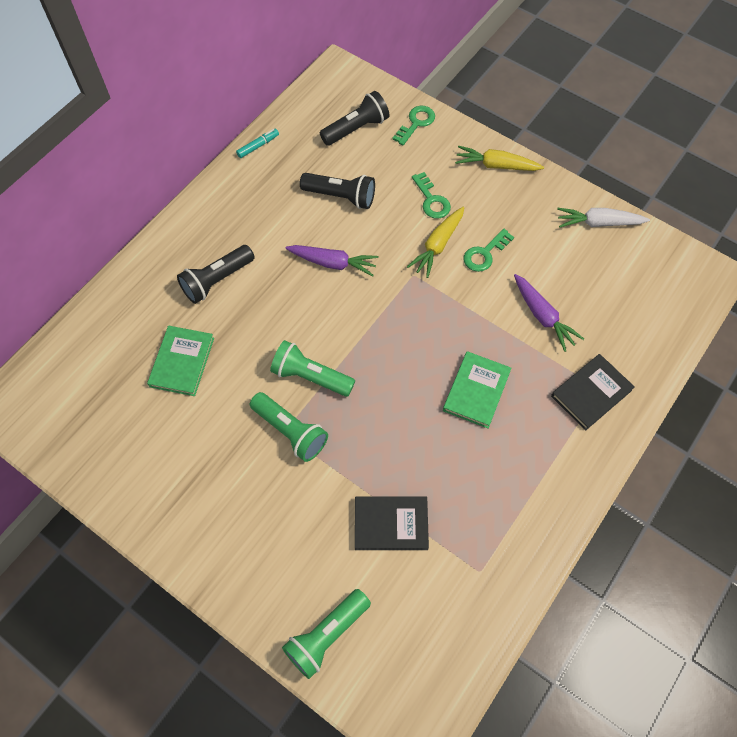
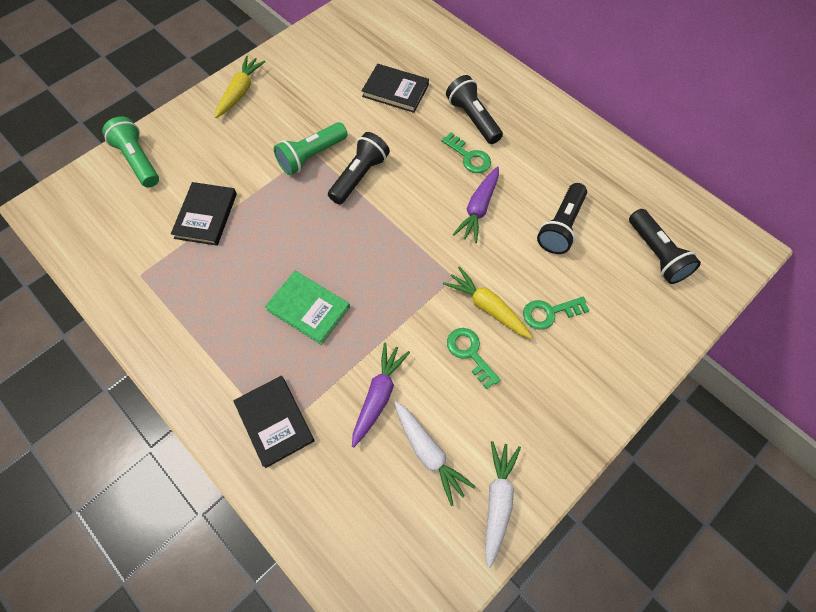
camera: 100 degrees right, 0 degrees up
(182, 362) = (395, 90): green book -> black book
(258, 146) = (631, 163): turquoise marker -> none
(311, 376) = (359, 176): green flashlight -> black flashlight
(416, 123) = (665, 317): green key -> green key (469, 157)
(496, 165) = (597, 395): yellow carrot -> yellow carrot (240, 92)
(543, 316) = (378, 395): purple carrot -> purple carrot turned 135 degrees clockwise
(578, 272) = (428, 453): none -> white carrot

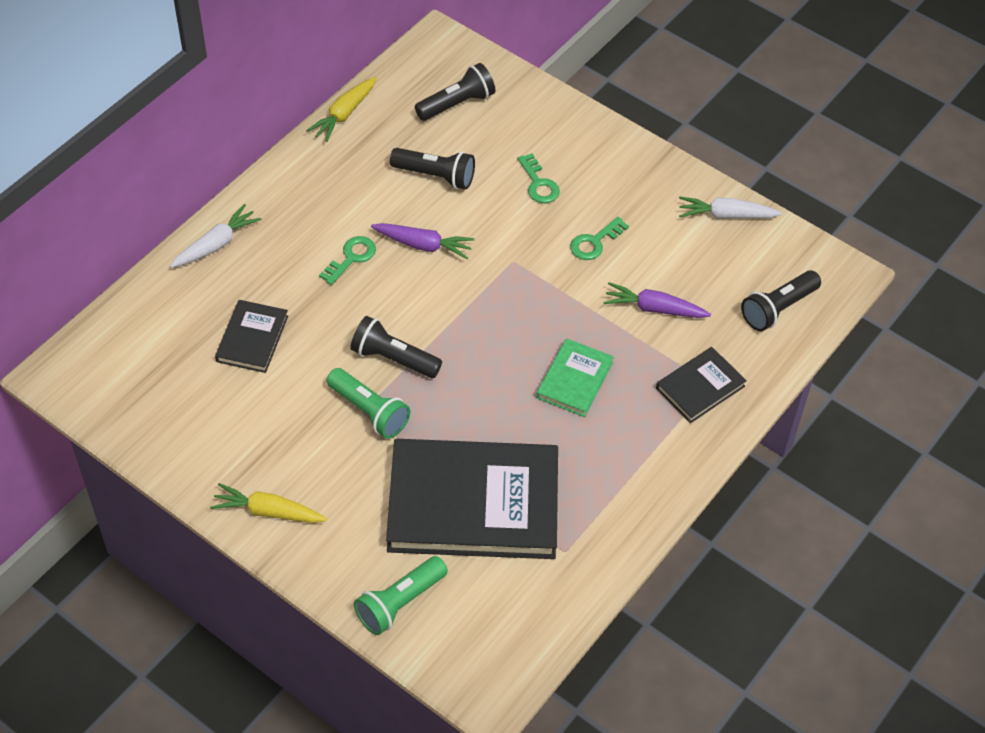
camera: 100 degrees left, 10 degrees down
(206, 215) = (473, 503): black book -> black book, size x2.14
(428, 453) = (698, 266): white carrot -> white carrot (216, 244)
(473, 119) = (292, 257): black flashlight -> black flashlight (778, 308)
(487, 307) = (542, 232): yellow carrot -> yellow carrot (344, 114)

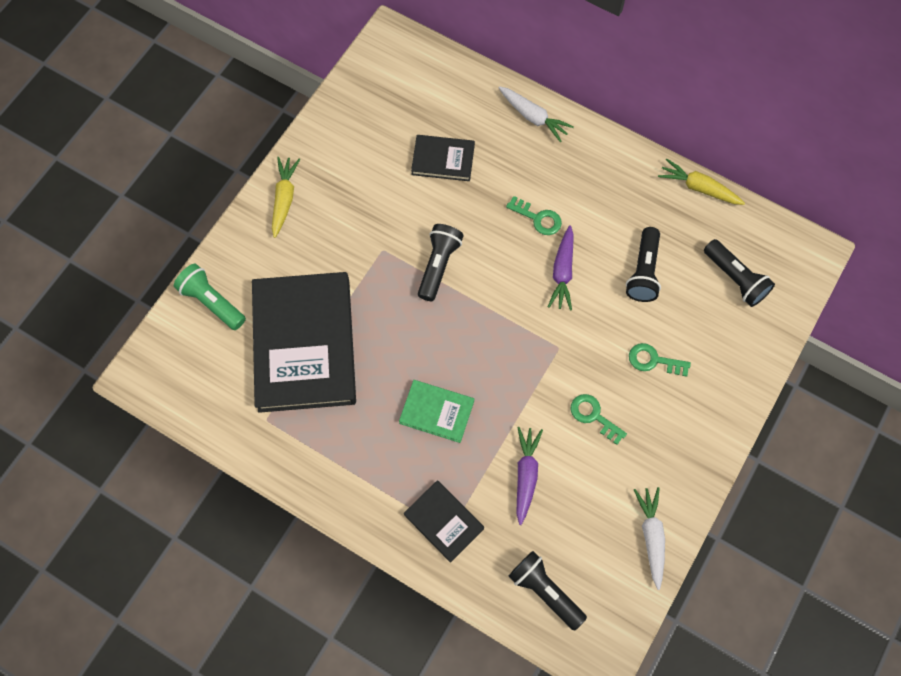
camera: 85 degrees right, 15 degrees up
(369, 411) = (384, 255): green flashlight -> none
(539, 184) = (653, 360): green key -> green key turned 45 degrees clockwise

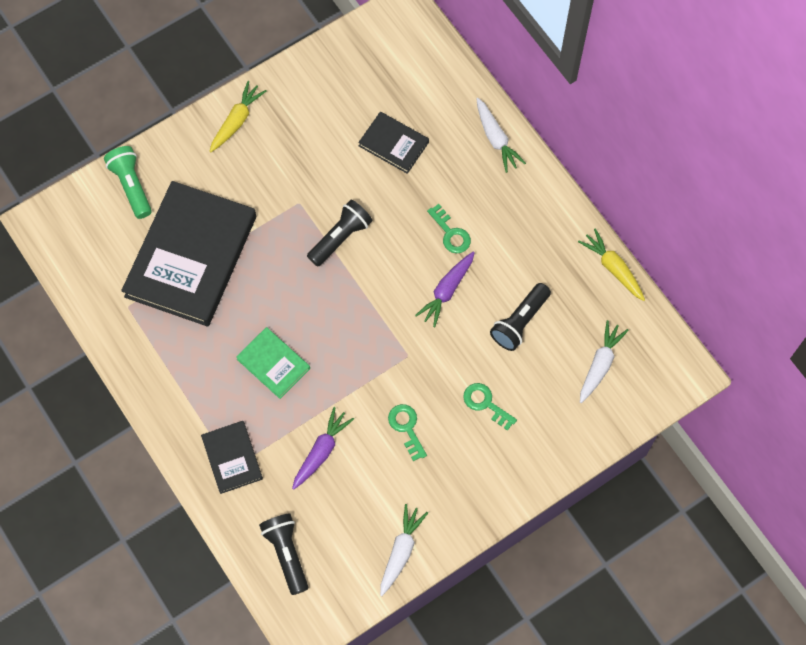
camera: 25 degrees right, 0 degrees up
(735, 278) = (600, 364): black flashlight -> white carrot

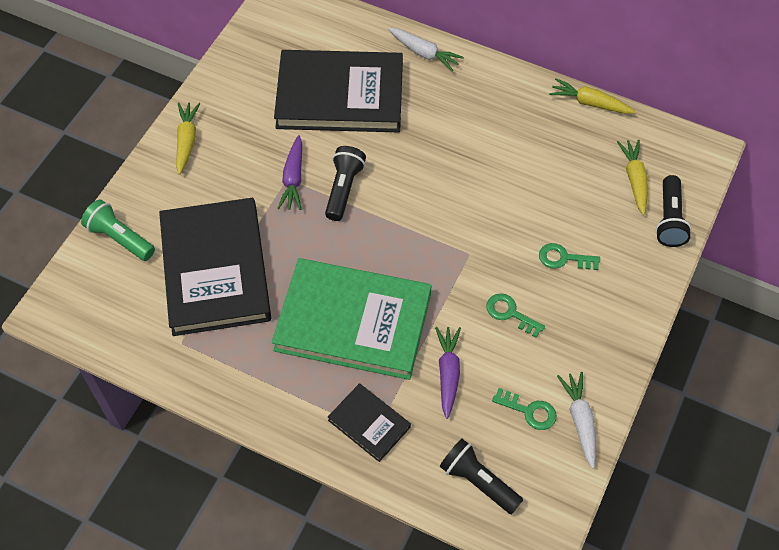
camera: 30 degrees left, 10 degrees down
(273, 364) = (353, 322): green book -> green book, size x2.14
(393, 144) = (340, 96): black book -> black book, size x2.14
(447, 291) = (466, 186): purple carrot -> purple carrot (293, 179)
(451, 233) = (437, 140): green key -> green key (529, 411)
(519, 322) = (544, 180): black flashlight -> black flashlight (669, 219)
(600, 364) = (634, 179): white carrot -> yellow carrot

